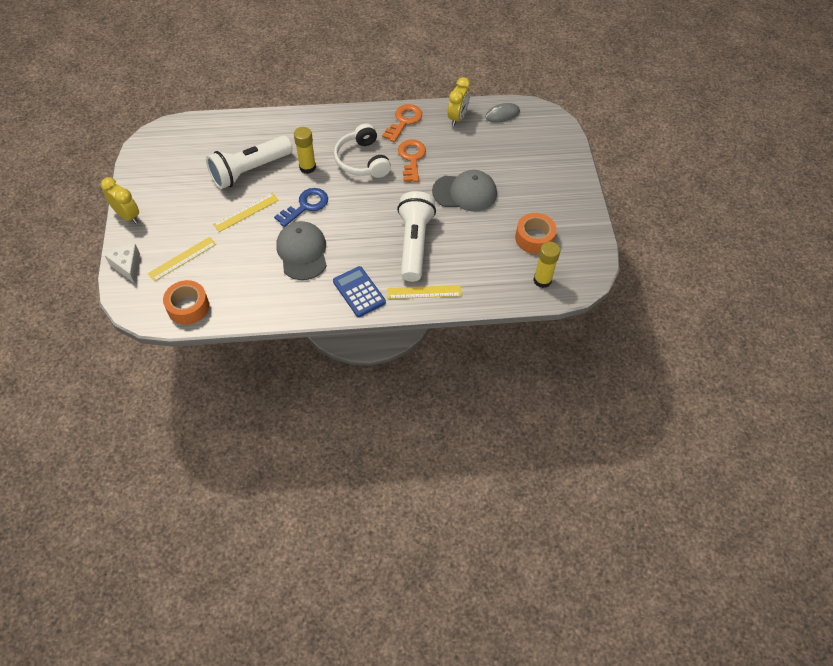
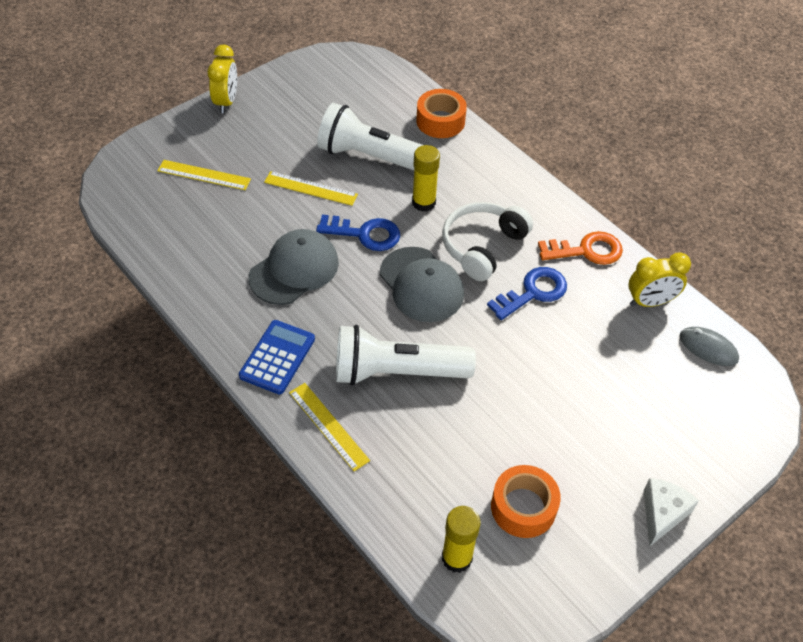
camera: 55 degrees right, 5 degrees down
(127, 266) = (162, 139): white cheese -> white cheese (662, 514)
(188, 307) = (143, 217): orange tape -> orange tape (440, 121)
(411, 158) = (533, 292): orange key -> blue key
(414, 244) = (397, 372): white flashlight -> white flashlight turned 150 degrees counterclockwise
(465, 193) = (529, 381): grey cap -> grey cap (421, 285)

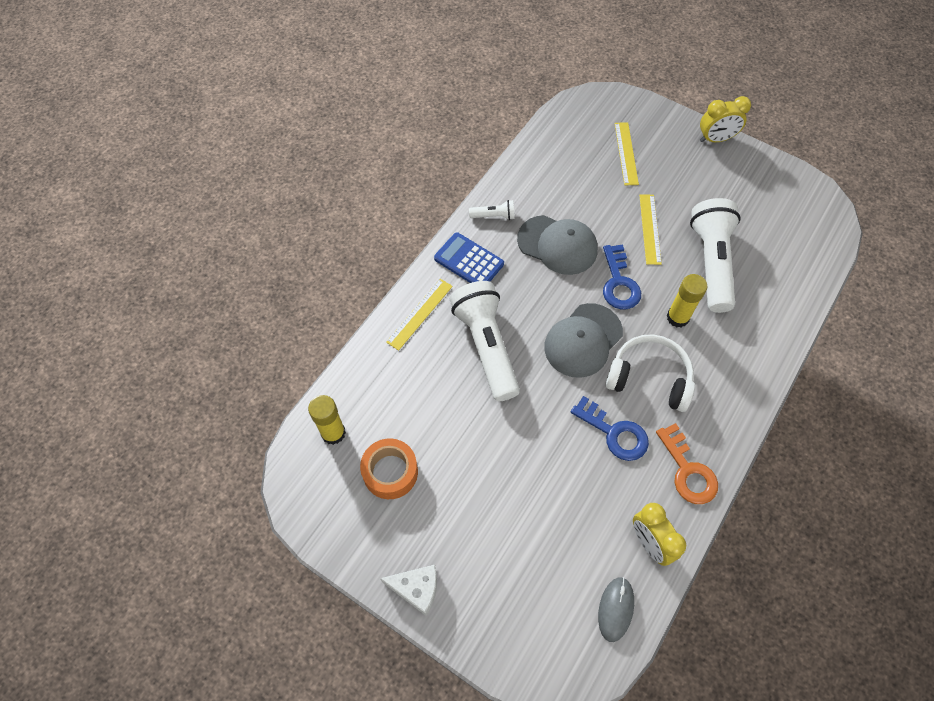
camera: 75 degrees right, 10 degrees up
(226, 316) = (494, 216): none -> white flashlight
(277, 357) = (469, 261): blue calculator -> blue calculator turned 150 degrees counterclockwise
(440, 121) = (789, 304): orange tape -> none

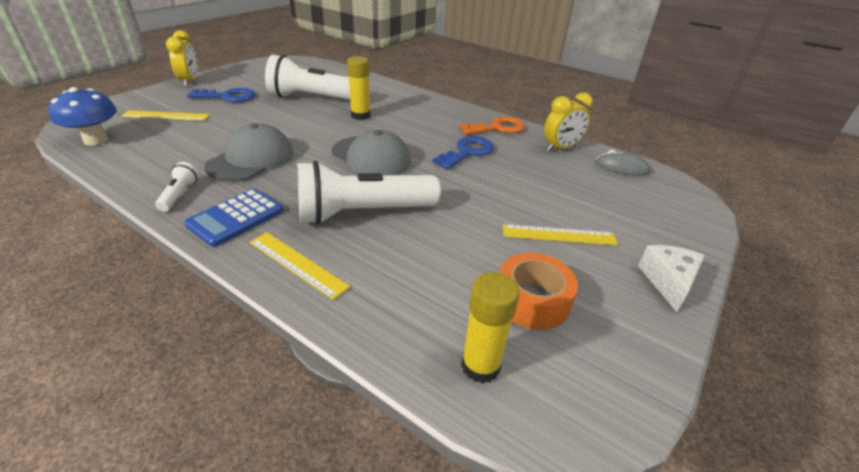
camera: 90 degrees left, 25 degrees down
(567, 128) = (96, 140): none -> blue mushroom
(619, 283) = (314, 134): blue key -> blue key (227, 97)
(649, 378) = (415, 132): white headphones -> none
(650, 229) = (263, 116): yellow ruler -> yellow ruler (559, 235)

